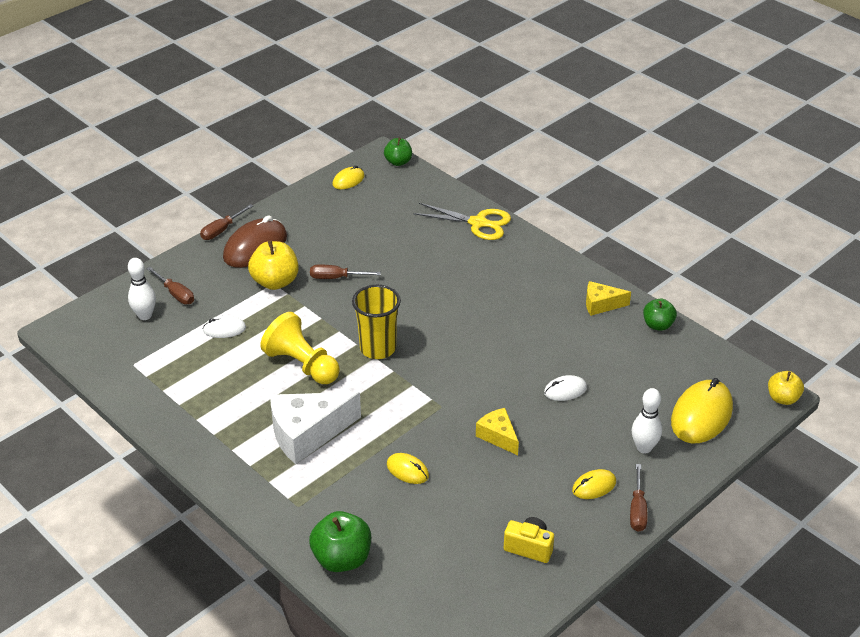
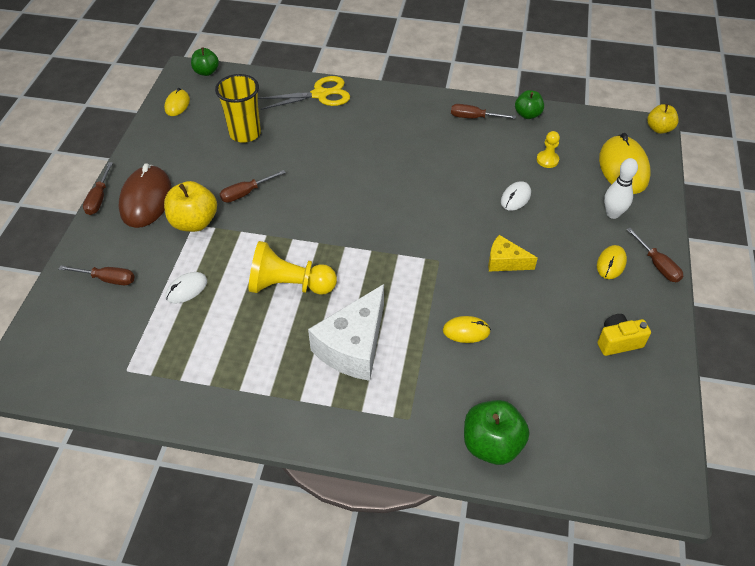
camera: 35 degrees left, 10 degrees up
(145, 315) = (95, 315): white bowling pin -> none
(378, 348) = (340, 237): yellow cup -> yellow cup (245, 133)
(601, 305) = (474, 117): yellow cheese -> brown screwdriver
(632, 373) = (547, 160): none -> yellow pawn

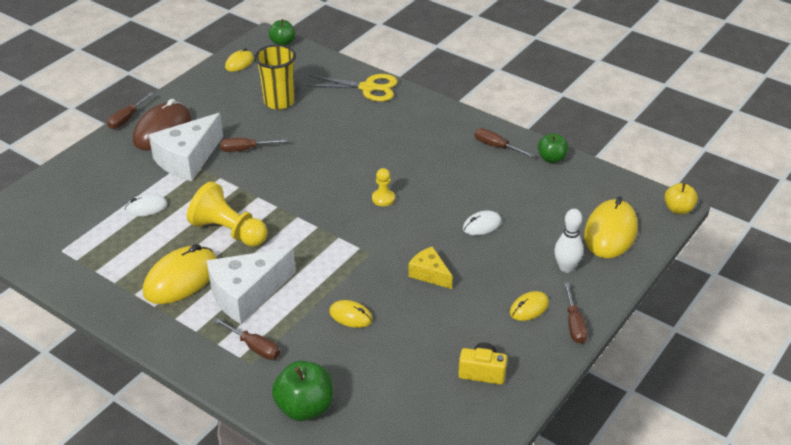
camera: 25 degrees right, 10 degrees down
(107, 279) = (92, 181): brown screwdriver -> brown screwdriver (254, 347)
(194, 222) = (188, 159): yellow apple -> white cheese
(276, 354) = (181, 278): none -> yellow mouse
(547, 160) = (539, 203): yellow pawn -> yellow pawn (383, 198)

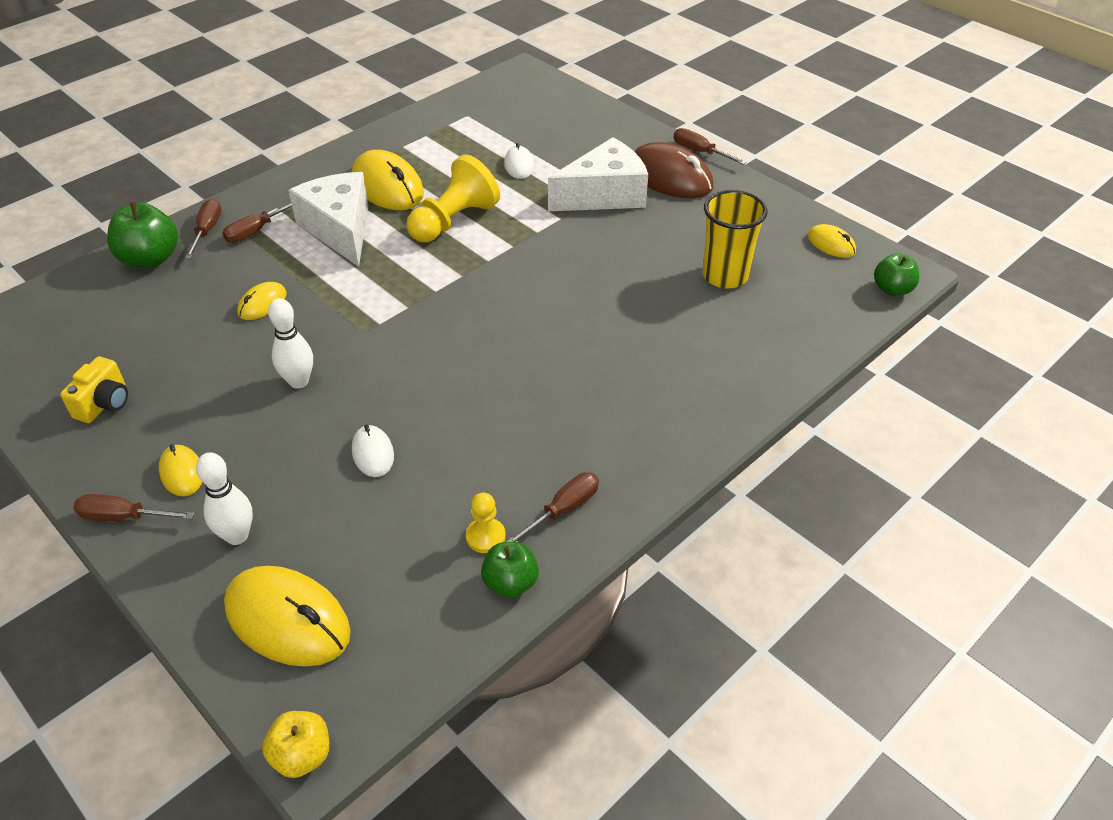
camera: 100 degrees right, 5 degrees up
(188, 159) = (604, 195): white cheese -> white cheese turned 105 degrees clockwise
(245, 149) = (615, 240): brown screwdriver -> brown screwdriver (207, 230)
(368, 88) = (756, 372): yellow scissors -> none
(383, 198) = (470, 356): yellow pawn -> yellow pawn (485, 537)
(429, 274) = (298, 381): yellow cheese -> white bowling pin

